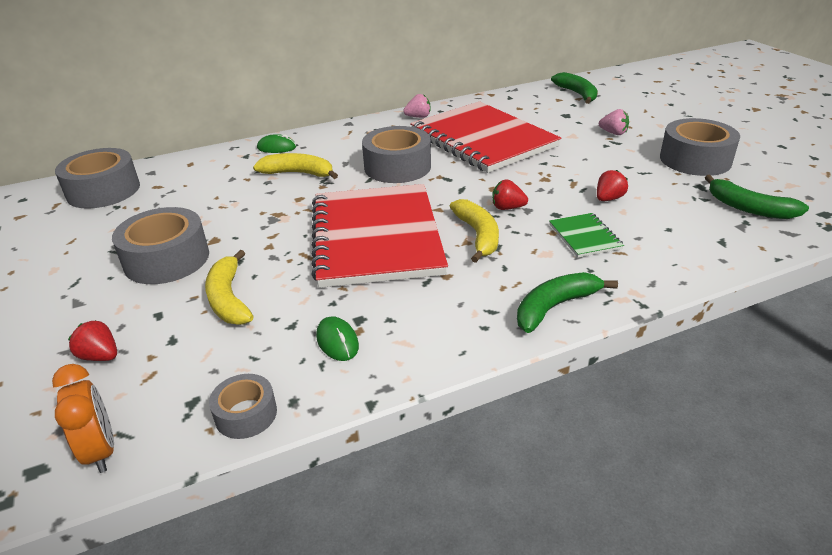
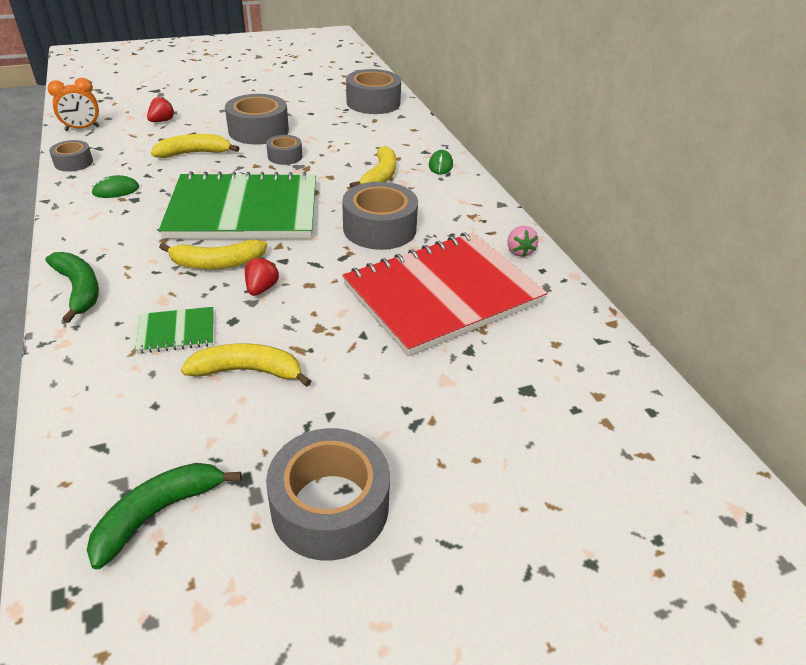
camera: 90 degrees right, 5 degrees up
(247, 230) = (285, 156): none -> grey tape
(376, 237) = (244, 210): red notebook -> green notebook
(577, 94) = (628, 425): green banana -> none
(608, 199) = (248, 371): red strawberry -> yellow banana
(613, 133) = (450, 430): pink strawberry -> none

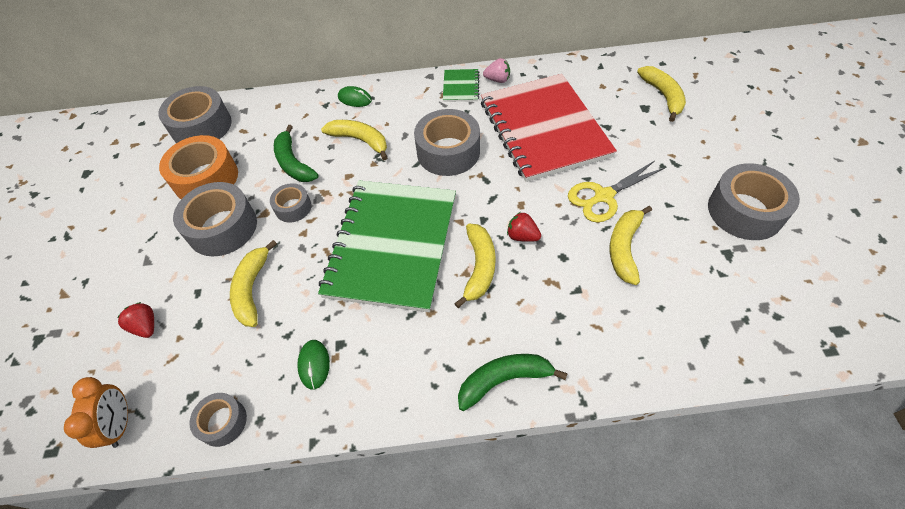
camera: 70 degrees left, 15 degrees up
(158, 513) = (760, 300): green banana -> green banana (293, 163)
(176, 332) = (574, 296): green notebook -> green notebook (461, 87)
(312, 115) = (206, 178): none -> orange tape
(334, 350) = (603, 196): none -> yellow scissors
(565, 411) = (663, 96): none -> yellow banana

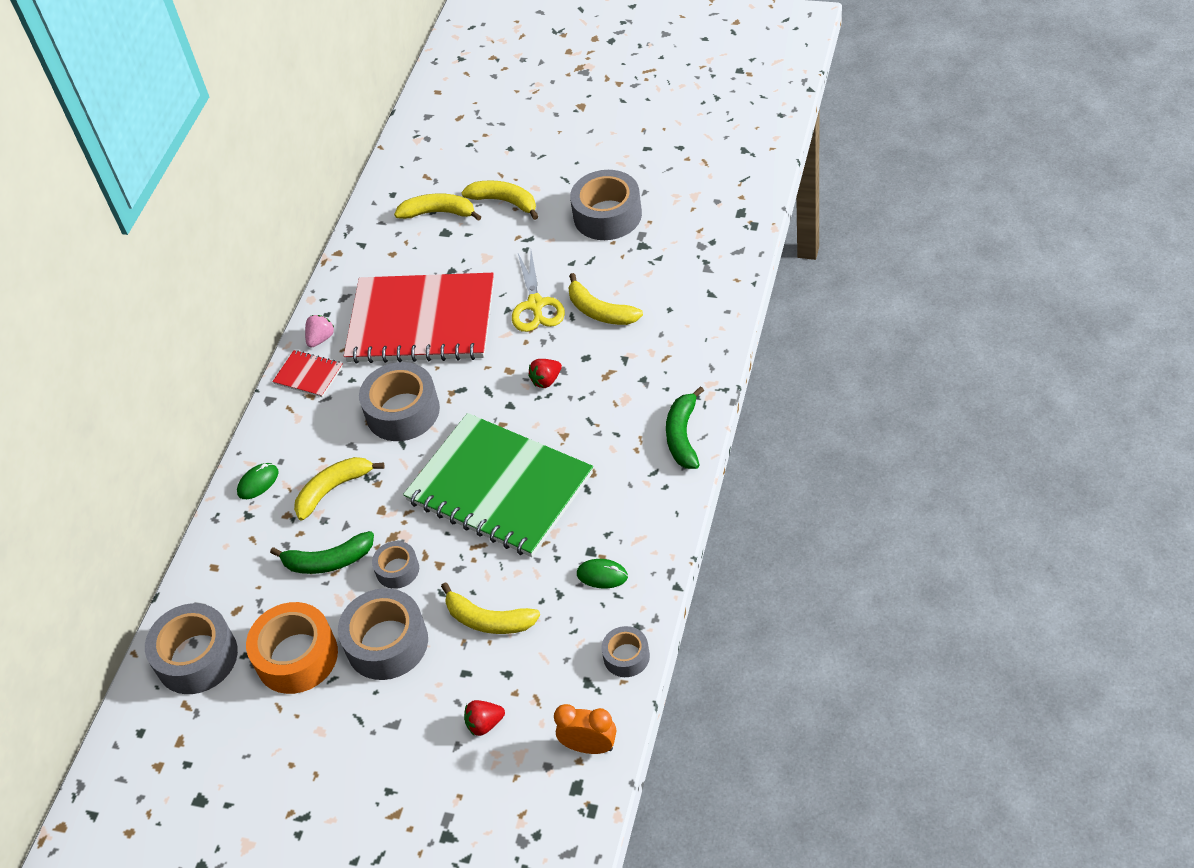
camera: 65 degrees left, 5 degrees down
(461, 87) = (308, 375): green notebook -> red notebook
(479, 267) = (563, 423): yellow banana -> yellow banana (505, 201)

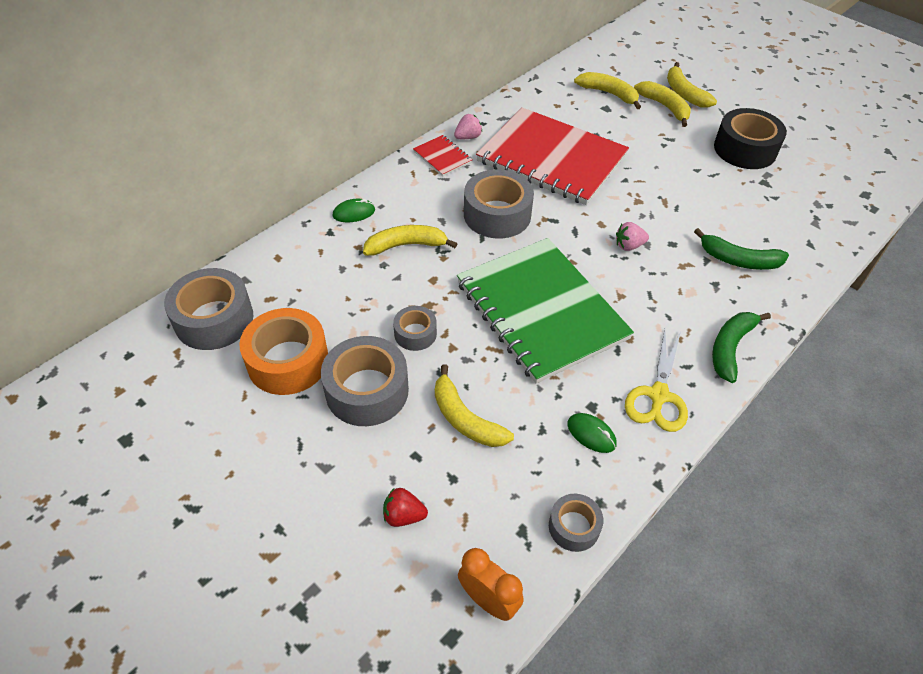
camera: 20 degrees right, 0 degrees up
(328, 561) = (365, 298): green banana -> green banana (738, 260)
(535, 305) = (650, 186): yellow scissors -> yellow scissors (658, 395)
(546, 380) = (629, 246): red strawberry -> pink strawberry
(600, 311) = (703, 214): yellow banana -> yellow banana (684, 93)
(607, 215) = (745, 149): grey tape -> black tape

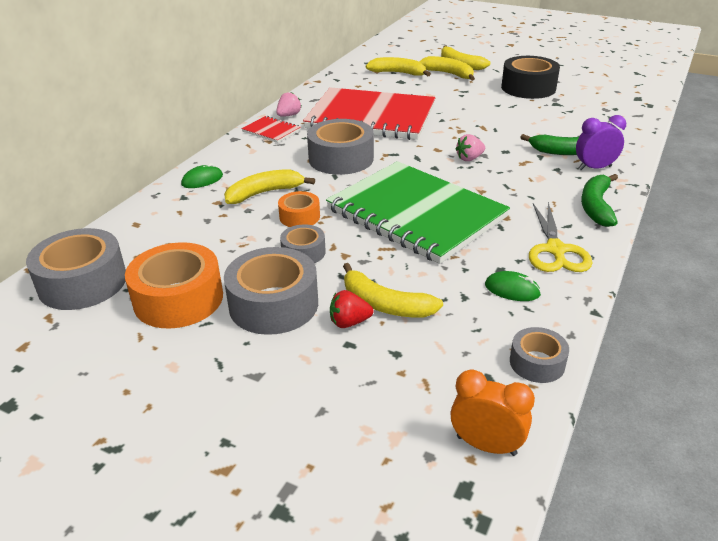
camera: 15 degrees left, 15 degrees down
(403, 515) = (360, 396): red strawberry -> red strawberry (349, 322)
(428, 286) = (299, 217): none -> orange tape
(757, 292) = (594, 168): none -> purple clock

